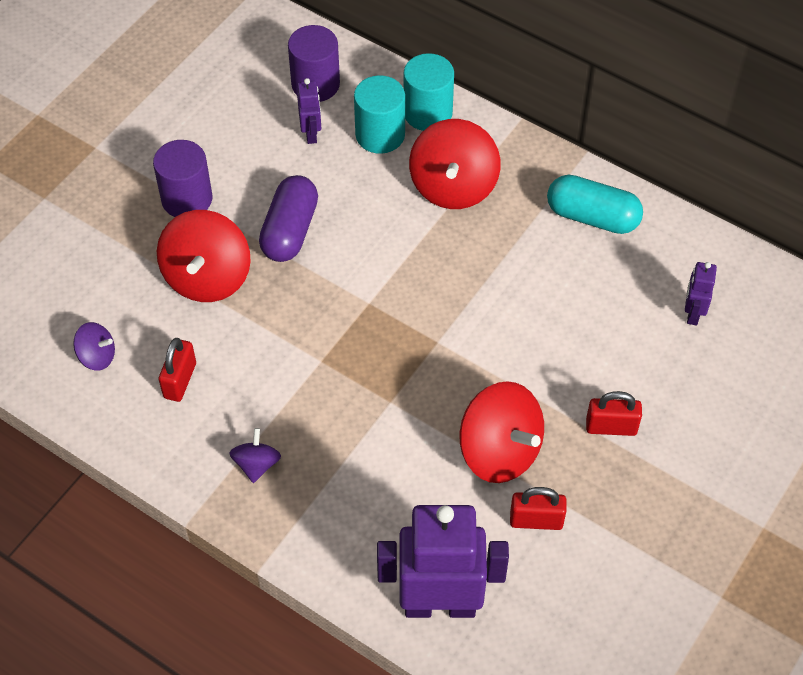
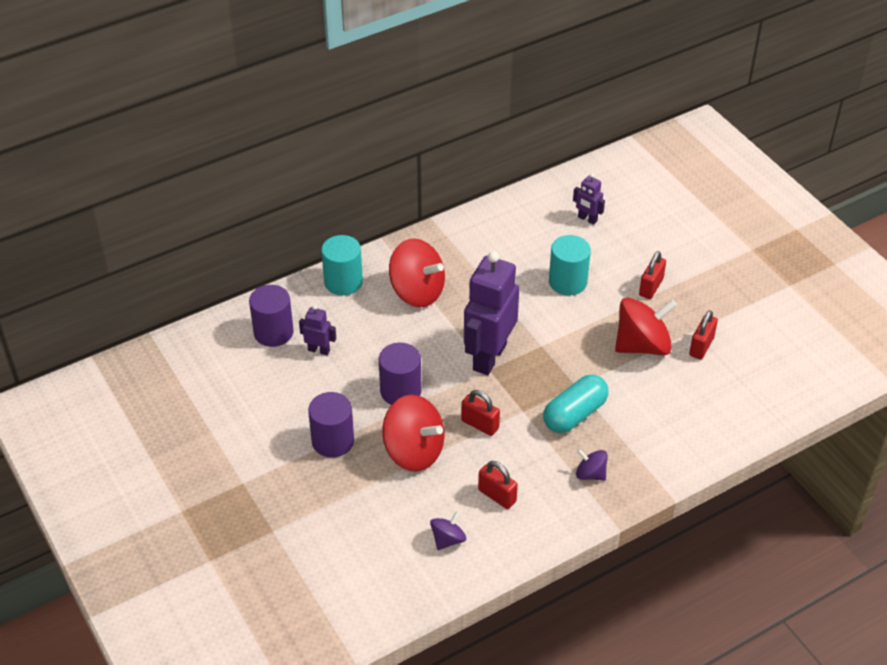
camera: 65 degrees left, 10 degrees down
(278, 325) = (480, 424): none -> red padlock
(290, 231) = (400, 391): purple capsule -> purple cylinder
(380, 135) = (346, 313): turquoise cylinder -> turquoise cylinder (567, 282)
(440, 605) = (741, 414): purple robot -> purple robot (489, 357)
(592, 217) = (485, 235): turquoise capsule -> turquoise capsule (574, 414)

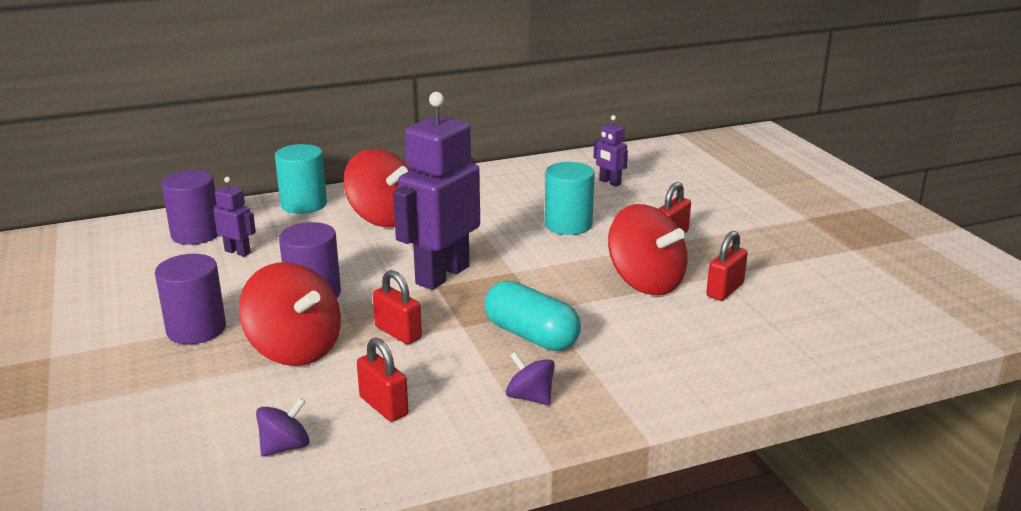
camera: 10 degrees right, 20 degrees down
(574, 414) = (531, 335): turquoise capsule -> turquoise capsule turned 75 degrees clockwise
(642, 345) = (645, 282): red spinning top -> red spinning top turned 60 degrees clockwise

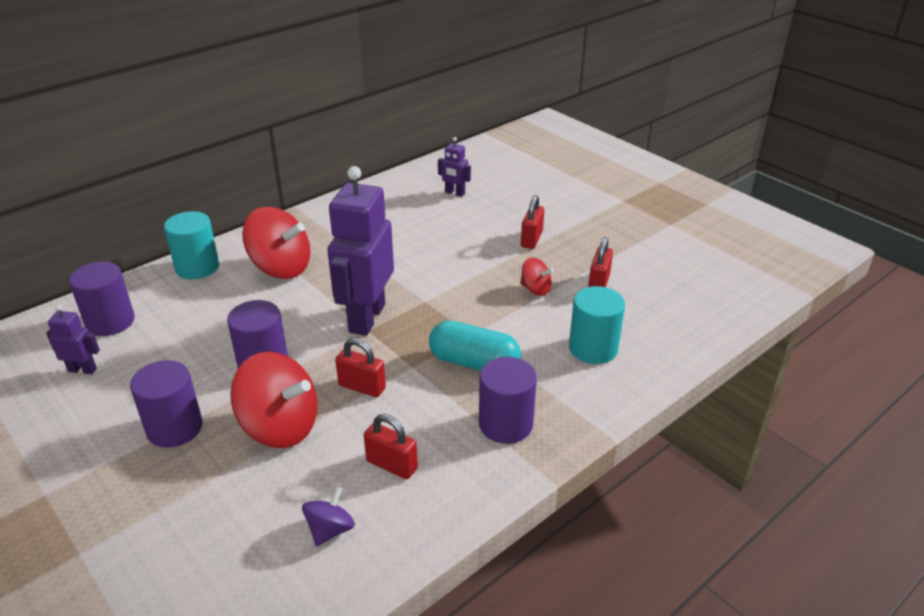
camera: 20 degrees left, 10 degrees up
(238, 252) = (164, 333): purple robot -> purple robot (82, 370)
(530, 397) = (505, 424): purple spinning top -> purple cylinder
(568, 225) = (444, 243): turquoise cylinder -> turquoise cylinder (593, 348)
(645, 282) = (535, 289): red spinning top -> red spinning top, size x0.51

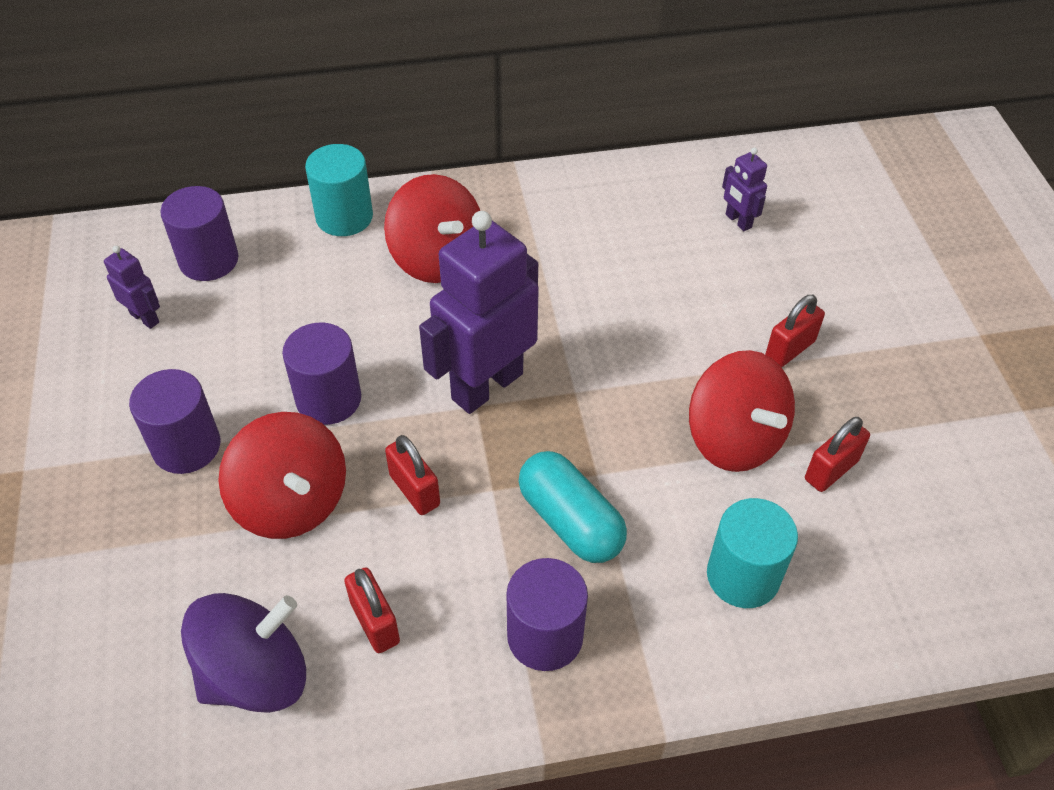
camera: 30 degrees right, 15 degrees up
(330, 530) = (256, 674): purple spinning top -> purple spinning top, size x1.98
(535, 289) = (734, 439): red spinning top -> red spinning top, size x1.98

